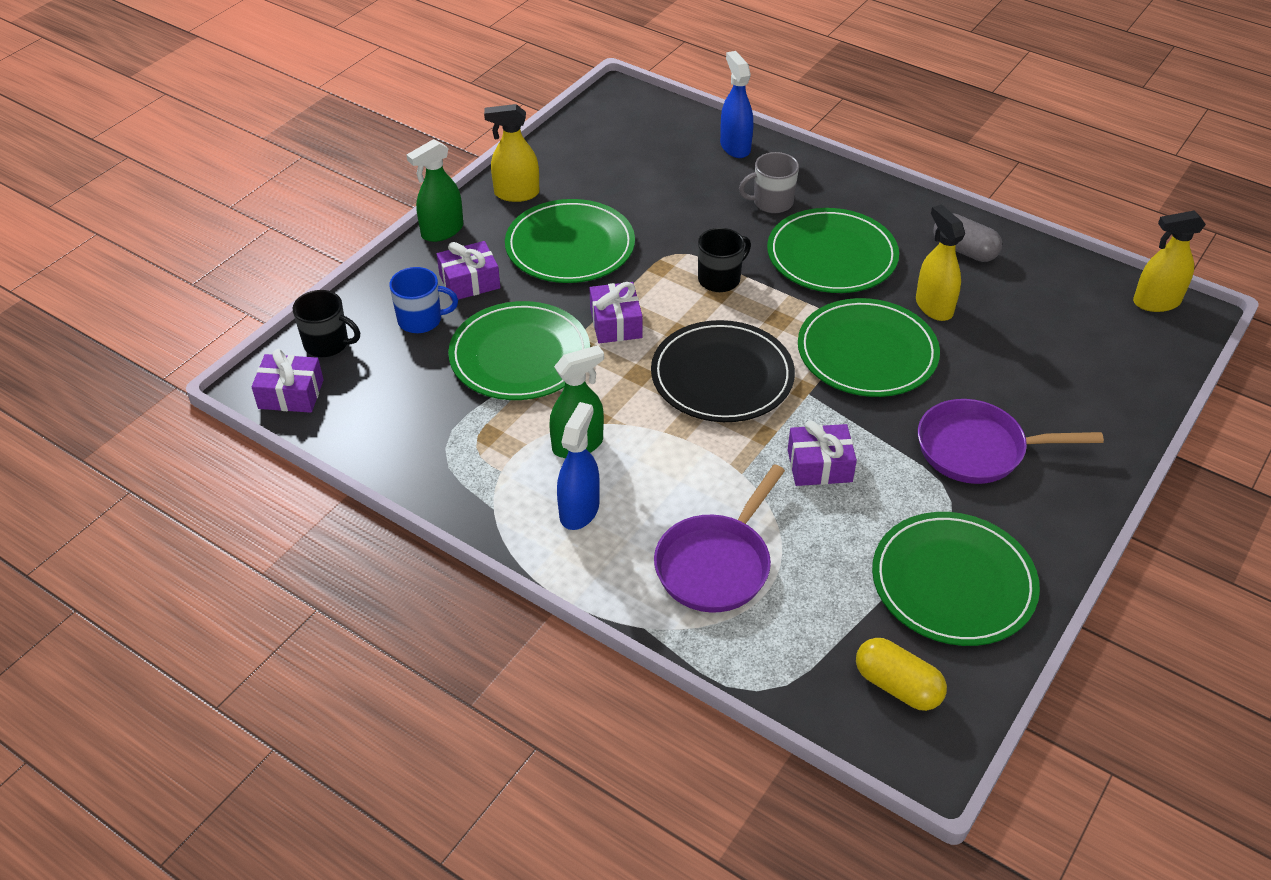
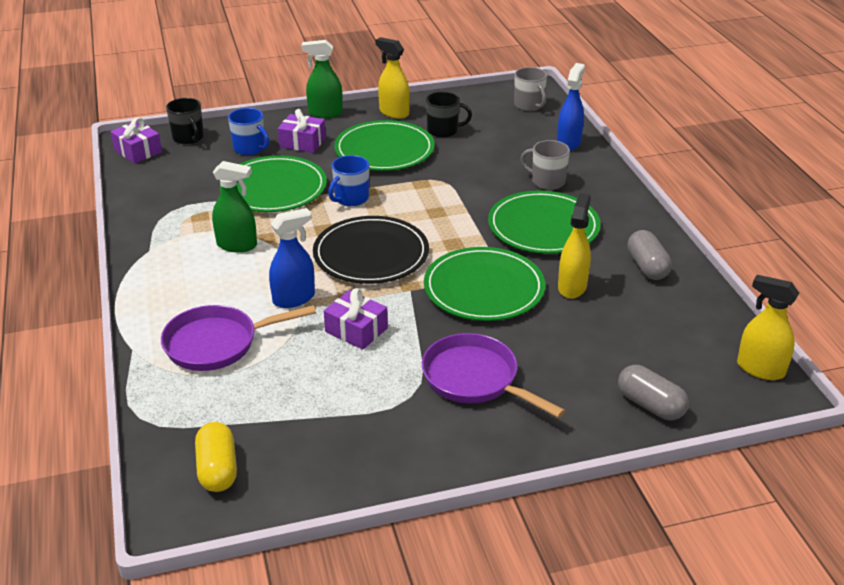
camera: 40 degrees right, 10 degrees down
(579, 510) = (189, 275): blue spray bottle -> blue spray bottle (294, 298)
(616, 323) = (351, 198): purple gift -> blue mug
(641, 118) = (529, 105): none -> grey mug
(720, 279) = (449, 206): black mug -> black mug (443, 130)
(953, 582) = (340, 439): green plate -> none
(1126, 386) = (650, 405): none -> grey capsule

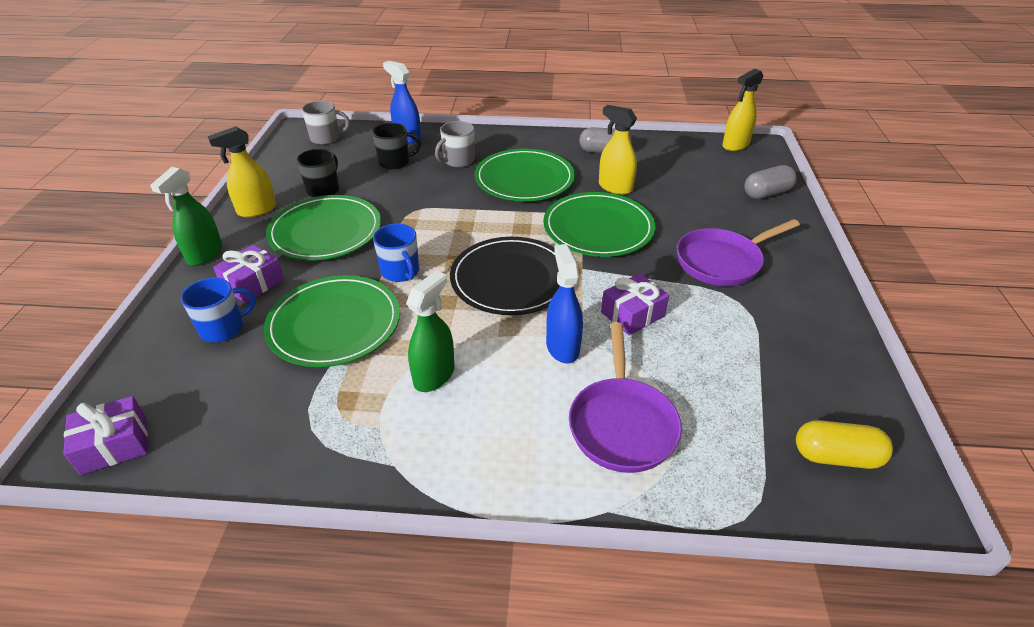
camera: 70 degrees left, 5 degrees up
(188, 138) = (135, 382): black mug -> black mug (395, 162)

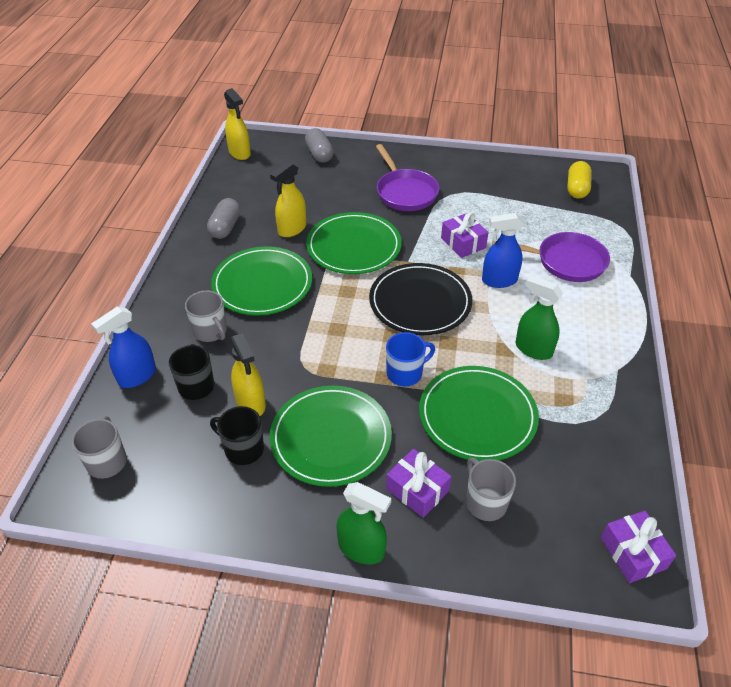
camera: 85 degrees left, 5 degrees up
(223, 328) = (485, 502): blue mug -> grey mug
(256, 210) = (274, 512): yellow spray bottle -> yellow spray bottle (251, 403)

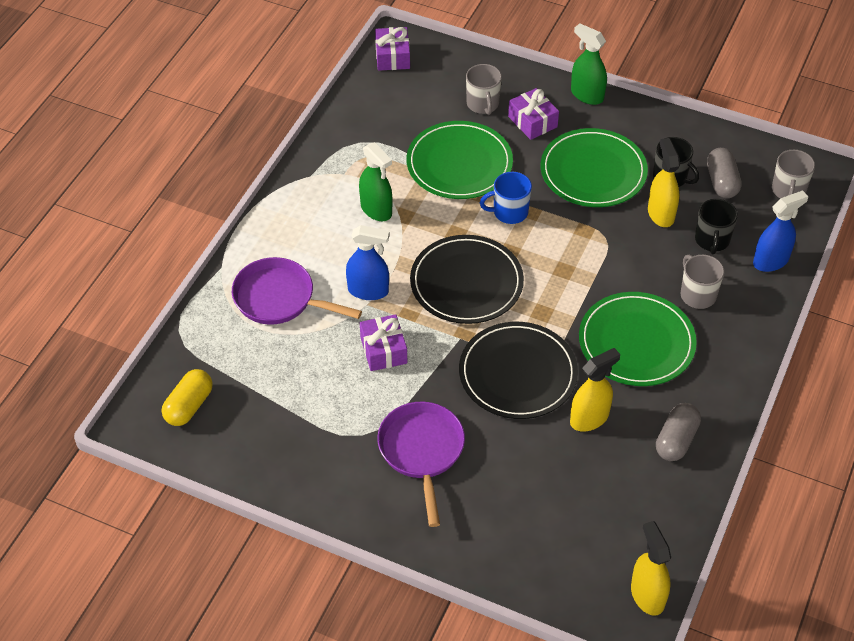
camera: 165 degrees left, 5 degrees up
(319, 154) = (522, 563): grey capsule -> grey capsule (721, 182)
(354, 246) = (518, 373): green plate -> black plate

